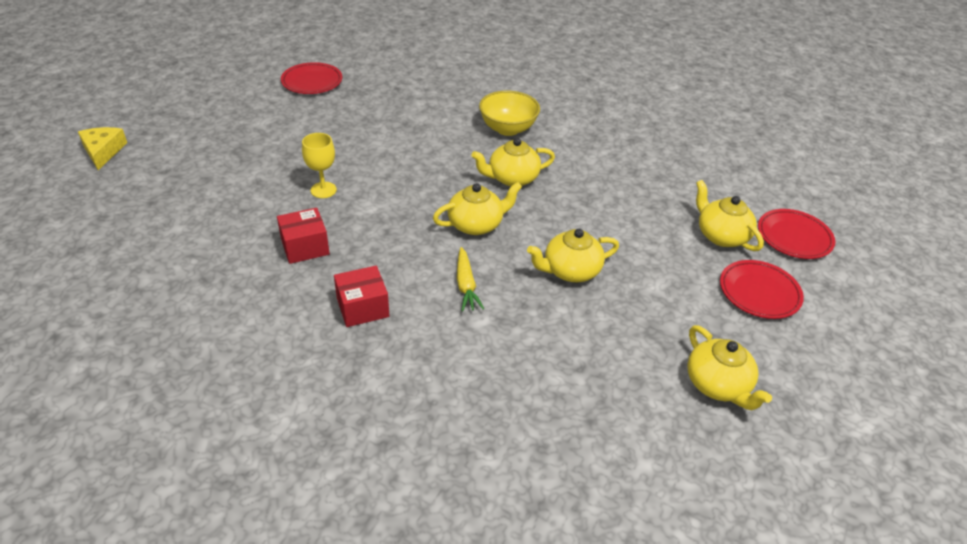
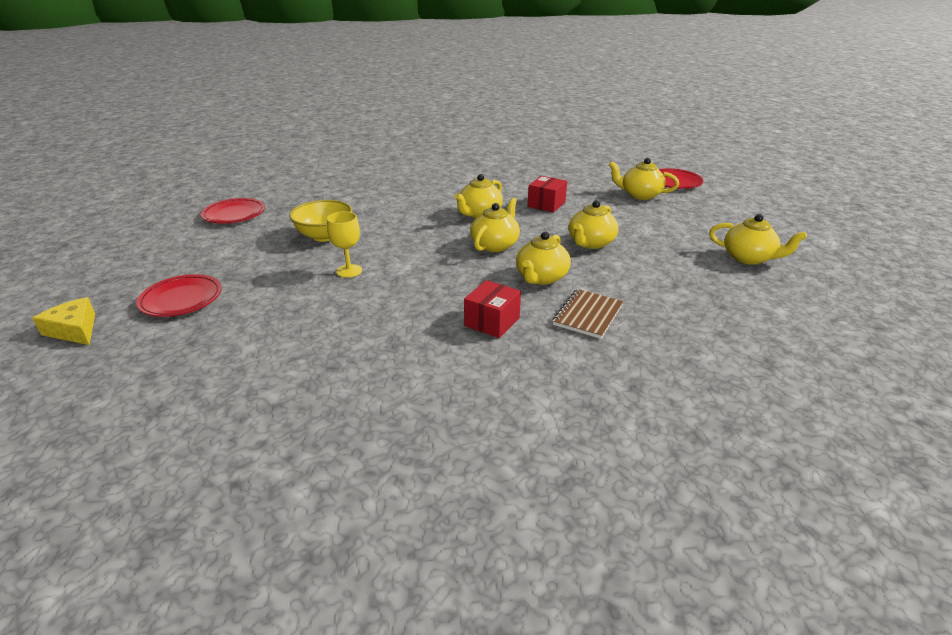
camera: 35 degrees left, 10 degrees down
(305, 247) = (389, 309): red box -> red box (546, 204)
(449, 350) = (588, 315): none -> brown notebook
(466, 285) = (541, 277): yellow carrot -> yellow teapot
(507, 129) = (435, 191): yellow bowl -> yellow bowl (324, 236)
(759, 293) = (698, 211): red plate -> red plate (181, 299)

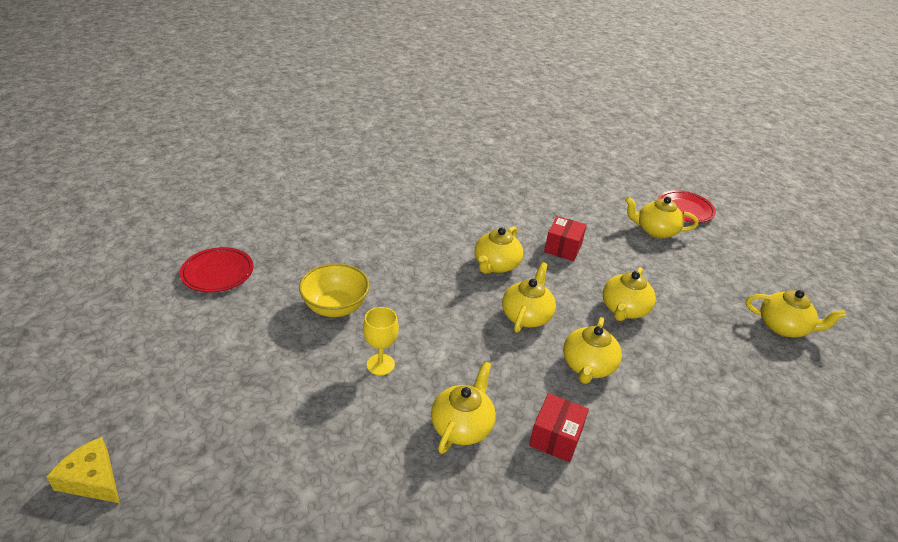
camera: 10 degrees left, 5 degrees up
(181, 299) = (203, 421): red plate -> none
(406, 311) = (462, 426): none -> yellow teapot
(588, 315) = (649, 422): brown notebook -> none

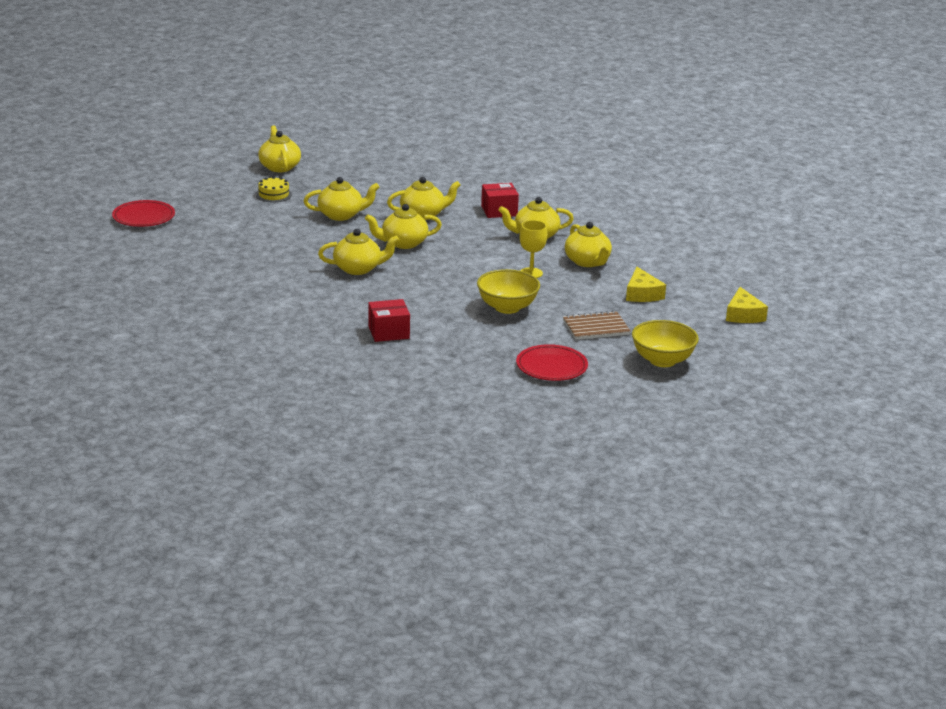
camera: 125 degrees left, 10 degrees down
(128, 342) = (662, 360): none -> yellow bowl
(233, 338) = (596, 327): none -> brown notebook
(243, 421) = (642, 294): none -> yellow cheese
(563, 248) = (291, 251): red box -> red box (388, 332)
(655, 231) = (204, 223): yellow teapot -> yellow teapot (587, 262)
(703, 291) = (273, 195): none -> yellow cake

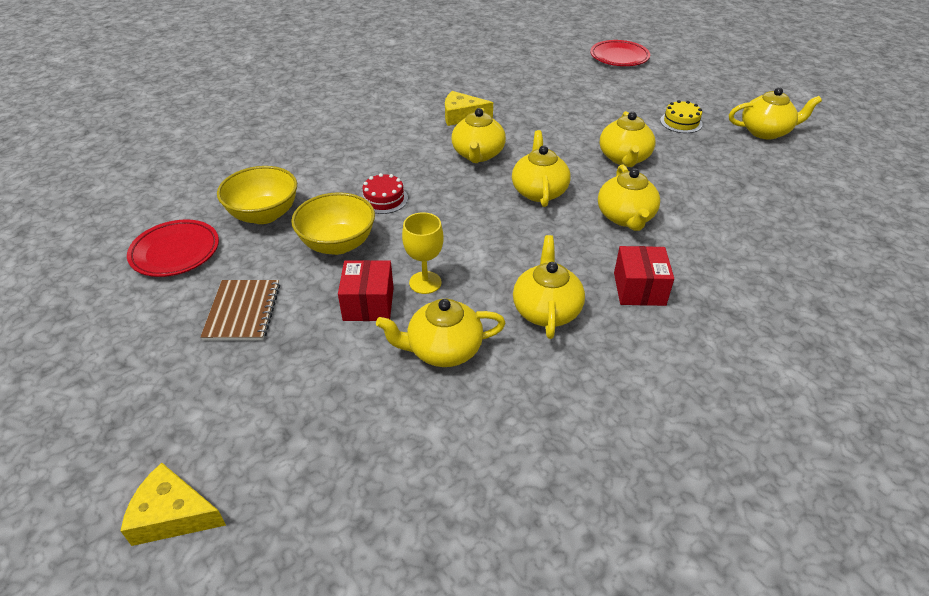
camera: 105 degrees right, 15 degrees up
(388, 332) = (325, 156): red box -> red box (368, 304)
(442, 298) = (384, 199): none -> red cake
(642, 294) = (313, 389): yellow cheese -> yellow cheese (462, 116)
(662, 360) = (114, 357): yellow bowl -> yellow bowl (264, 215)

